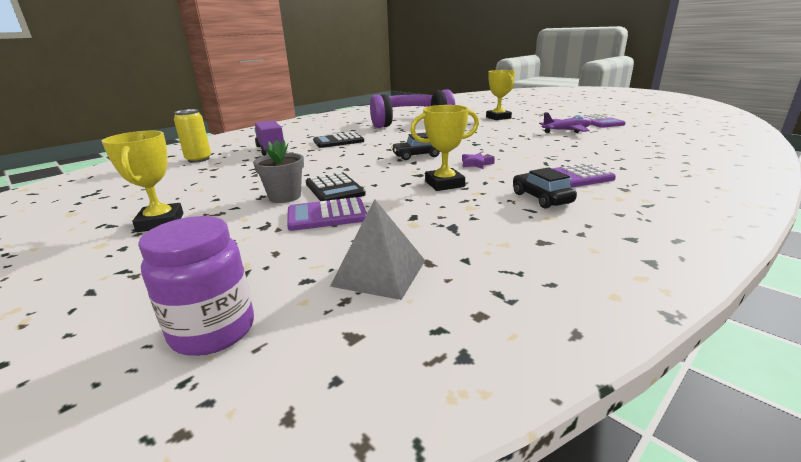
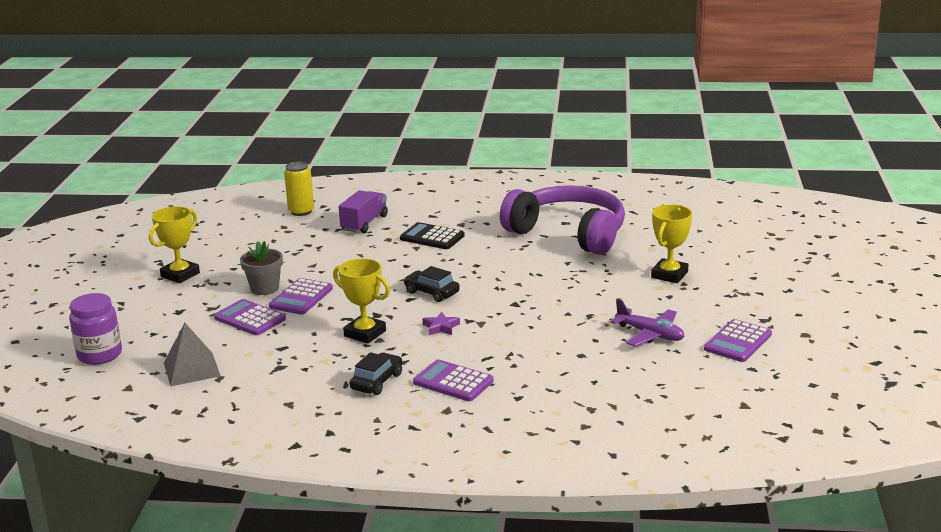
camera: 50 degrees right, 0 degrees up
(334, 189) = (301, 297): black calculator -> purple calculator

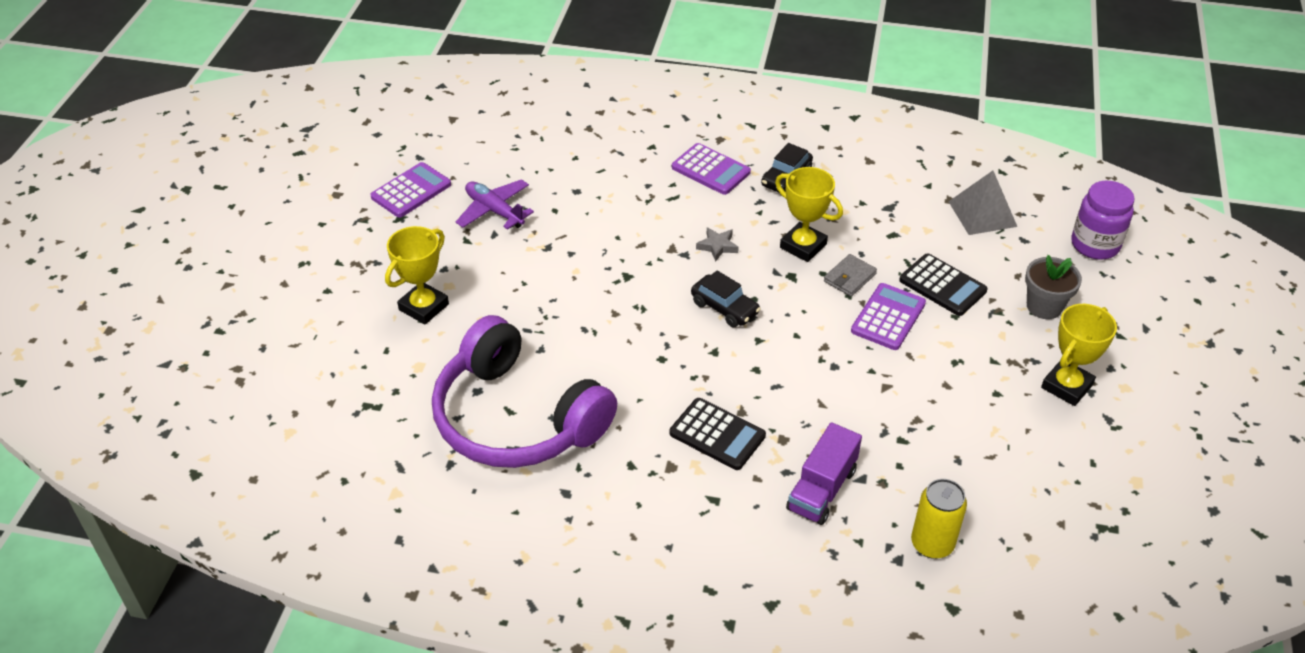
camera: 175 degrees left, 20 degrees up
(250, 318) = (942, 285): purple calculator -> black calculator
(265, 288) = (940, 342): grey flower pot -> grey flower pot (1044, 306)
(327, 317) = (849, 278): none -> grey wallet
(441, 327) = (717, 246): purple star -> grey star

